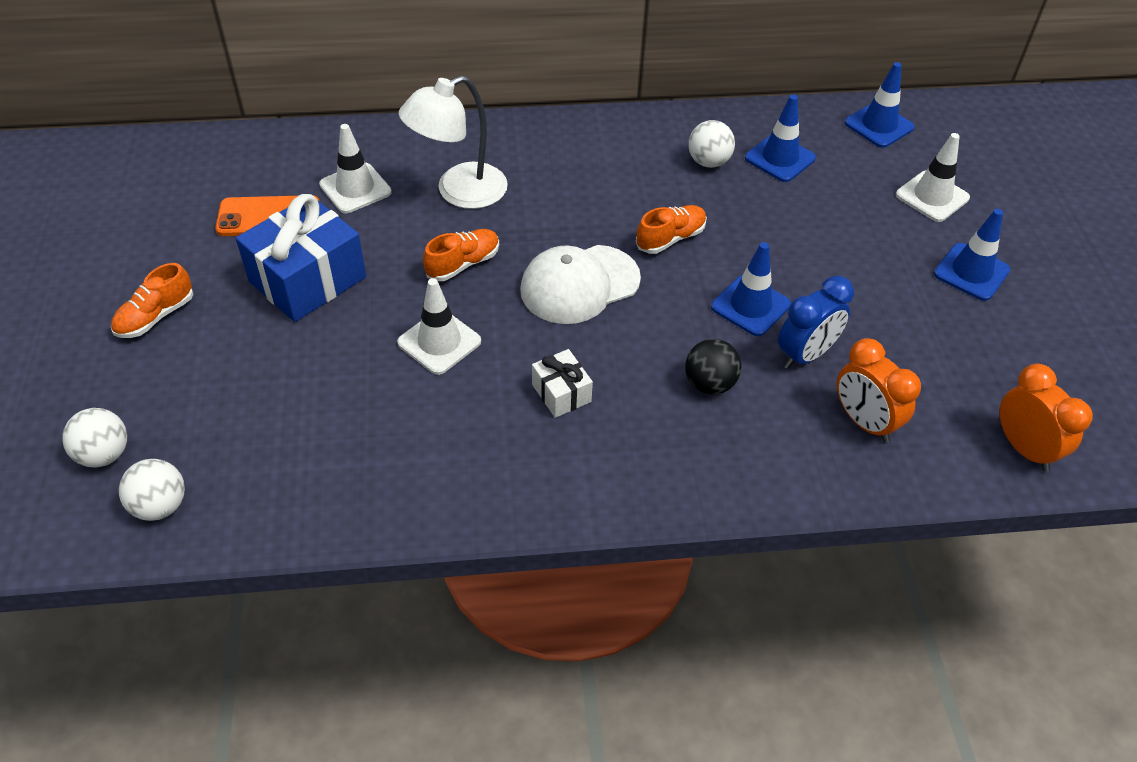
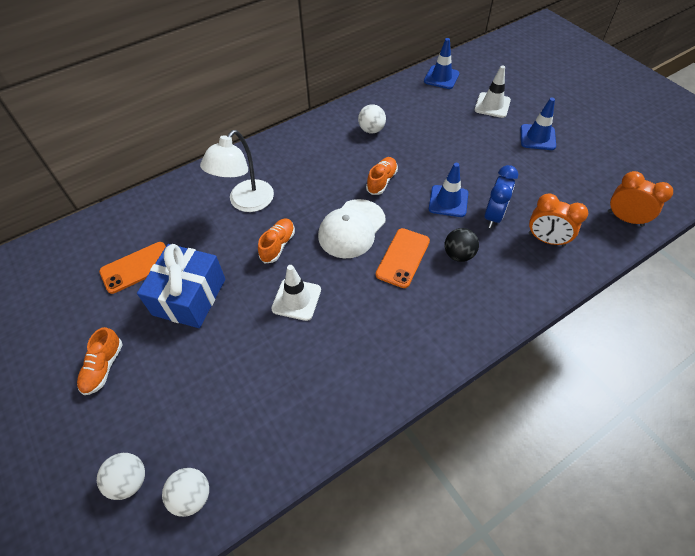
camera: 25 degrees left, 5 degrees up
(355, 188) = (181, 226): white traffic cone -> none
(561, 393) = (386, 297): white gift -> none
(624, 353) = (402, 258): none -> orange phone
(780, 158) = (406, 114): blue traffic cone -> none

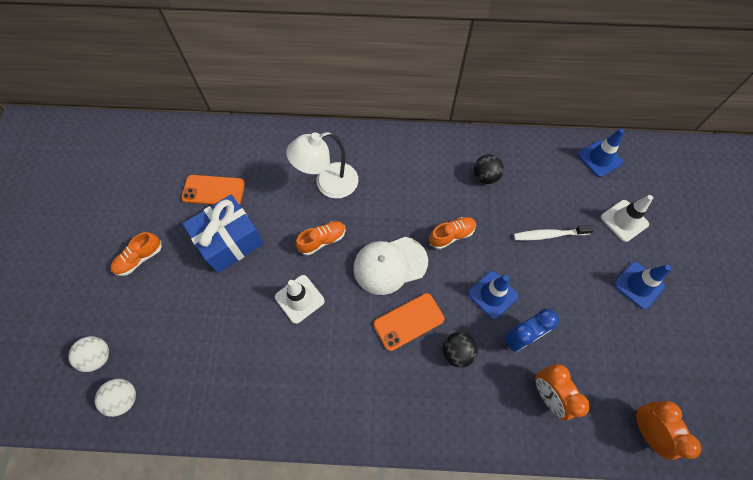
camera: 35 degrees right, 10 degrees up
(371, 130) = (485, 177): white ball -> black ball
(451, 141) = (549, 235): none -> white toothbrush

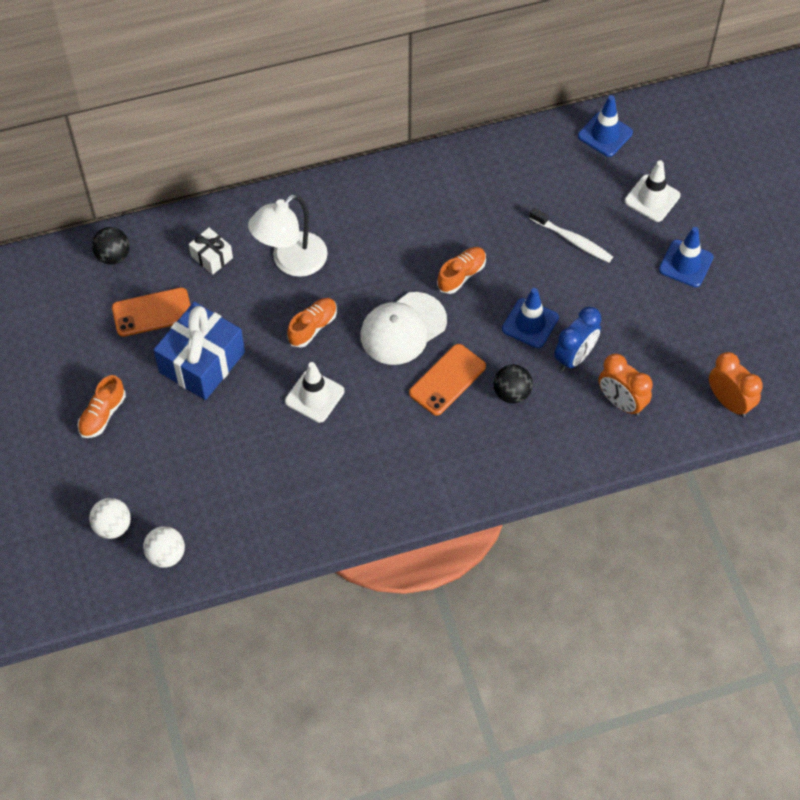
camera: 20 degrees left, 5 degrees down
(274, 162) = (212, 257): none -> white gift
(485, 177) = (477, 196): black ball -> black ball (113, 256)
(549, 235) = (572, 240): white toothbrush -> white toothbrush turned 120 degrees counterclockwise

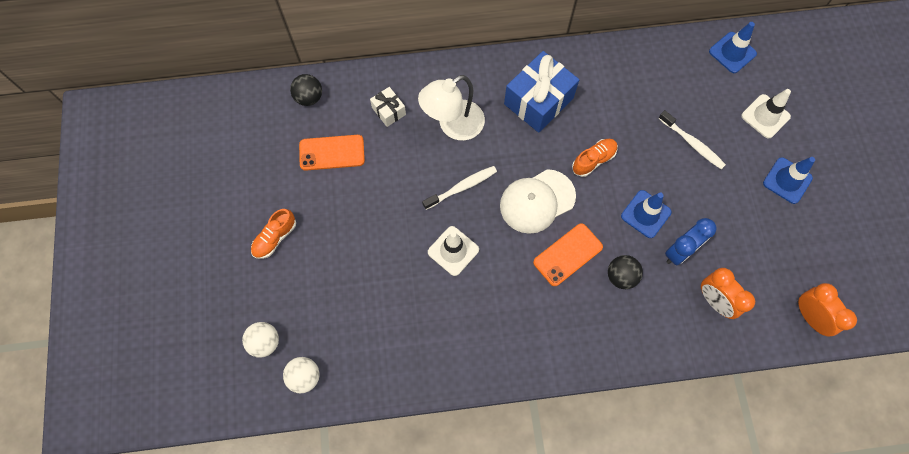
camera: 10 degrees right, 10 degrees up
(202, 362) = (365, 204): blue gift -> blue gift (538, 101)
(313, 327) = (462, 187): orange shoe -> white toothbrush

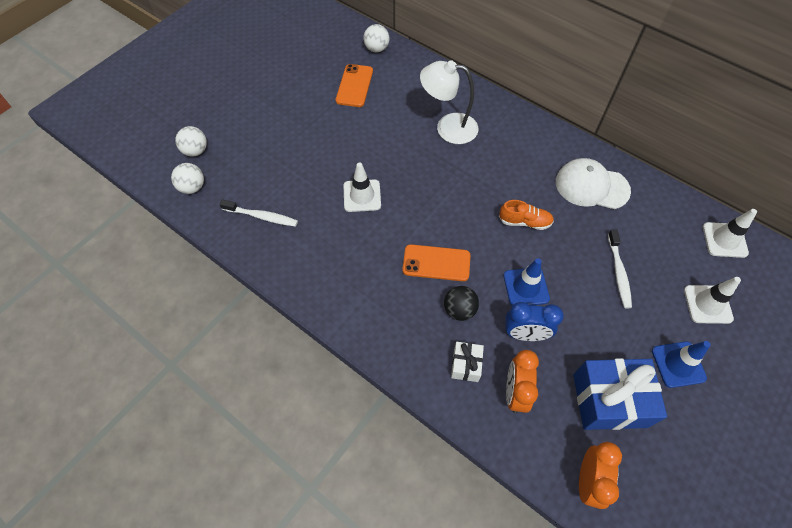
camera: 45 degrees right, 10 degrees down
(275, 238) = (268, 103): orange shoe -> none
(309, 97) = (376, 49): black ball -> white ball
(332, 152) = (354, 86): orange phone -> orange phone turned 60 degrees clockwise
(389, 111) = (416, 90): white gift -> white gift (466, 365)
(462, 187) = (411, 165): white toothbrush -> white toothbrush (262, 216)
(537, 201) = (453, 213): white cap -> white cap (591, 186)
(538, 101) = (525, 157): blue gift -> blue gift (609, 400)
(732, 52) = (724, 240): blue traffic cone -> white traffic cone

